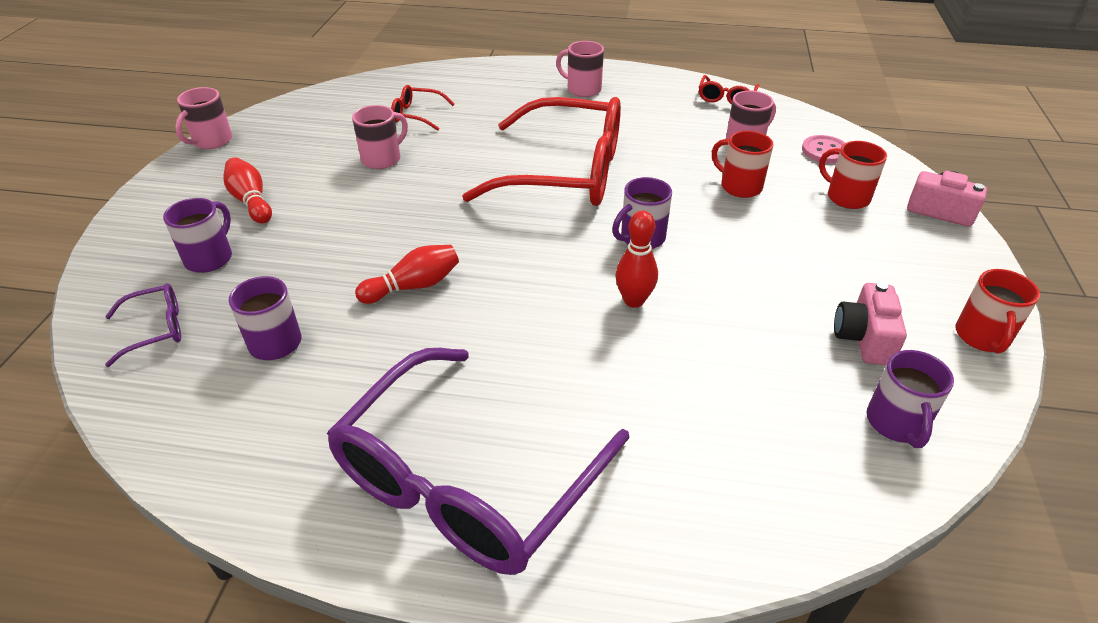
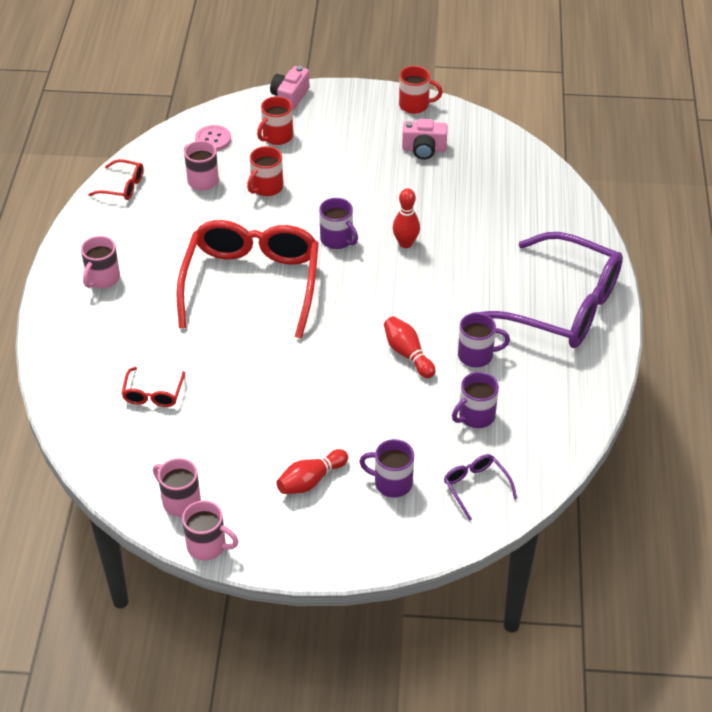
camera: 95 degrees left, 5 degrees up
(382, 159) = (236, 404): pink mug -> pink mug (180, 501)
(896, 423) = (487, 147): purple mug -> purple mug (476, 355)

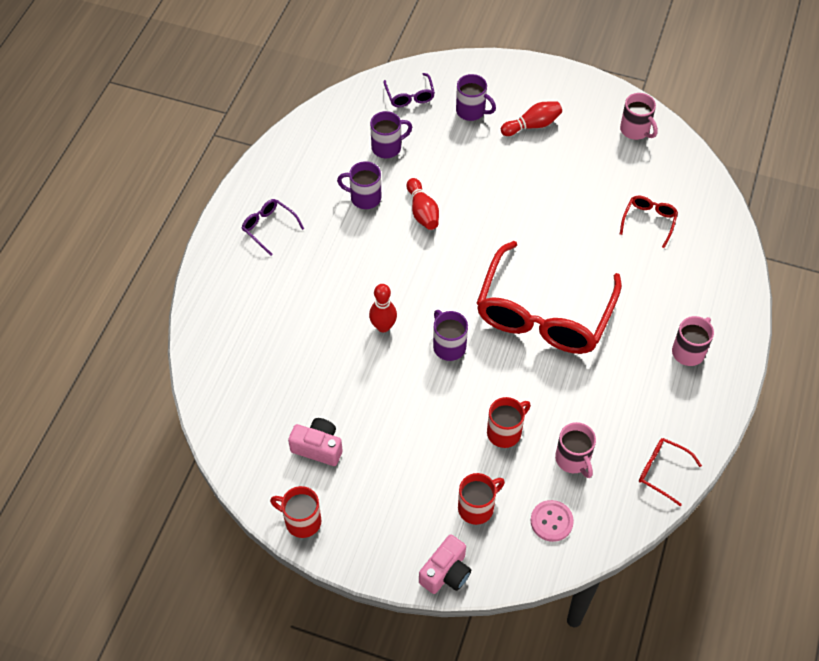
camera: 165 degrees left, 10 degrees up
(207, 546) = (618, 96): pink mug -> none
(562, 306) = (269, 228): purple glasses -> purple glasses, size x0.41

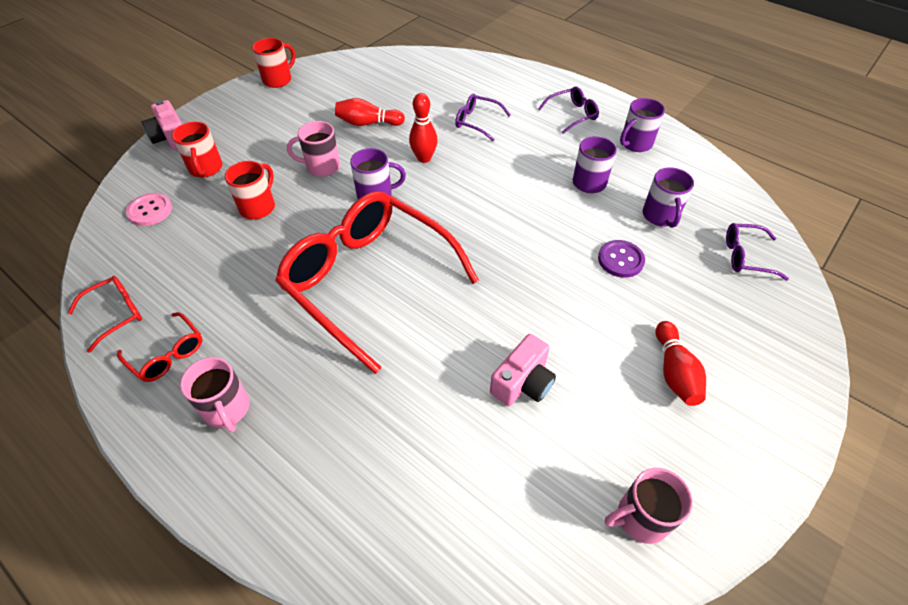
camera: 110 degrees right, 5 degrees down
(310, 301) = (477, 122): none -> purple glasses
(318, 447) = (331, 98): pink camera -> pink camera (523, 383)
(422, 211) = (555, 220): red bowling pin -> red bowling pin (368, 123)
(447, 165) = (620, 260): none -> purple button
(471, 111) = (711, 310): purple mug -> purple mug (635, 143)
(505, 432) = (258, 207): red mug -> red mug turned 135 degrees counterclockwise
(573, 460) = (191, 246): pink mug -> pink mug (322, 167)
(649, 221) = (451, 454): red glasses -> red glasses (167, 354)

